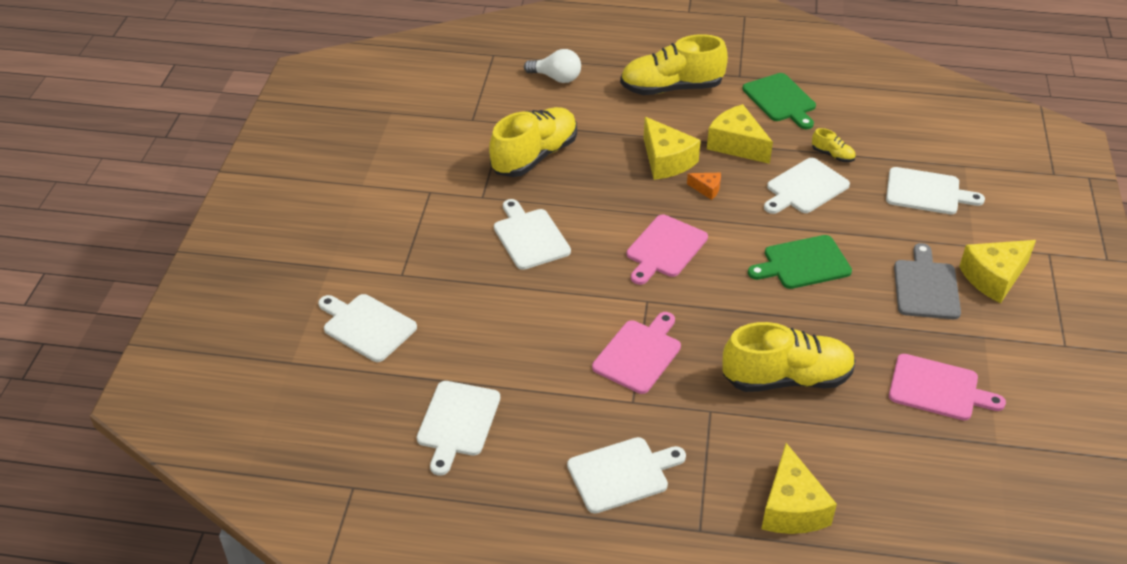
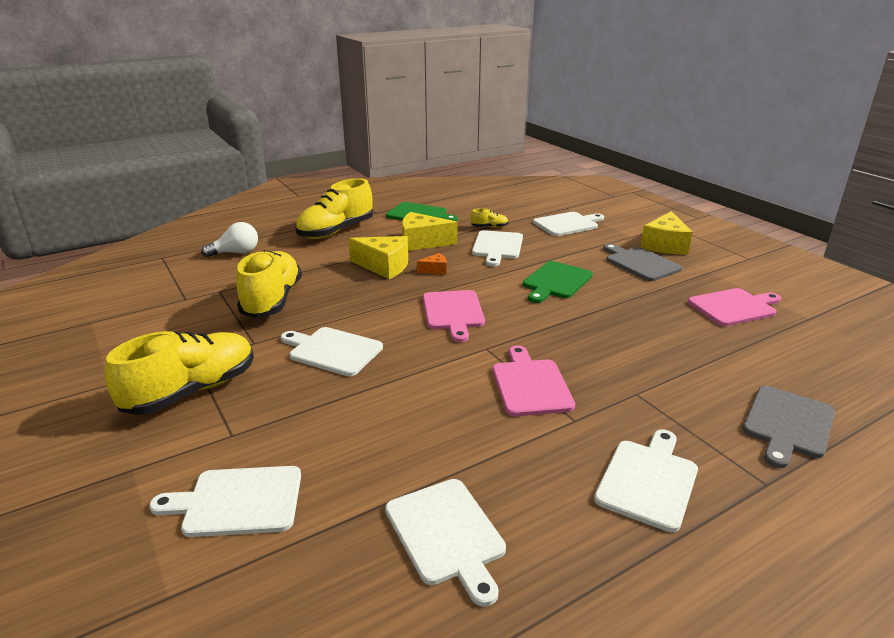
camera: 40 degrees left, 15 degrees down
(786, 378) = (649, 346): yellow shoe -> yellow shoe (192, 391)
(791, 508) = (788, 424): yellow cheese -> grey cutting board

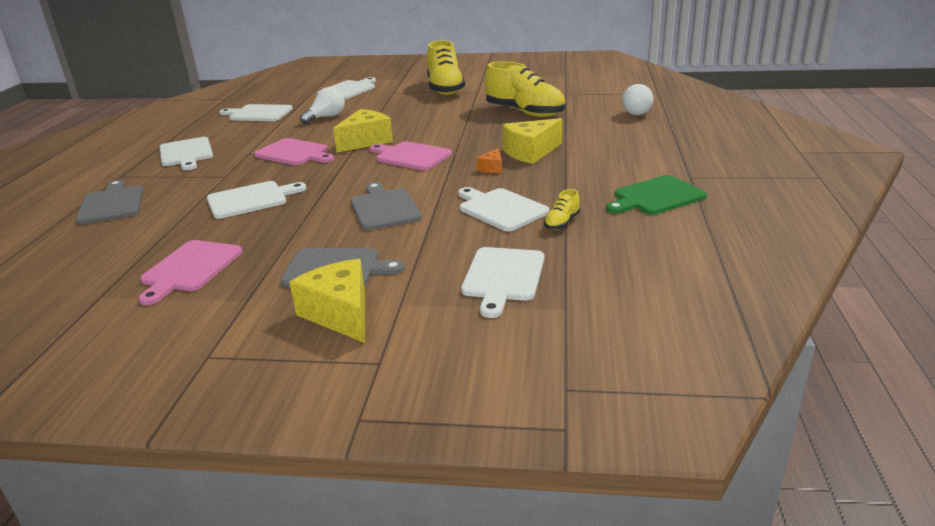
camera: 130 degrees right, 0 degrees up
(332, 351) = (428, 117): white cutting board -> white cutting board (251, 199)
(336, 231) = (647, 150): yellow shoe -> none
(397, 436) = (326, 117): none -> white light bulb
(422, 242) = (564, 178): yellow cheese -> yellow cheese (365, 141)
(556, 281) = (384, 208): green cutting board -> grey cutting board

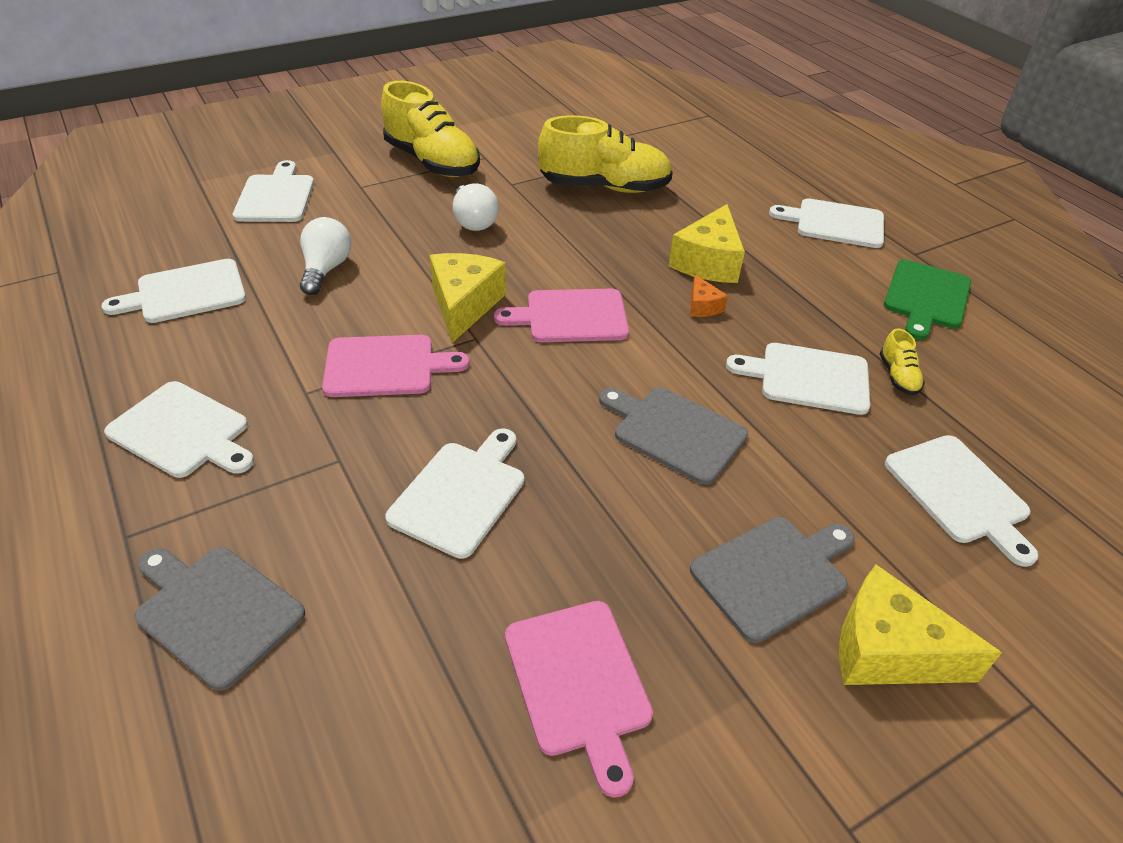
camera: 40 degrees left, 15 degrees up
(637, 112) = (730, 155): white light bulb -> white light bulb (473, 221)
(654, 153) = (835, 223): none -> white cutting board

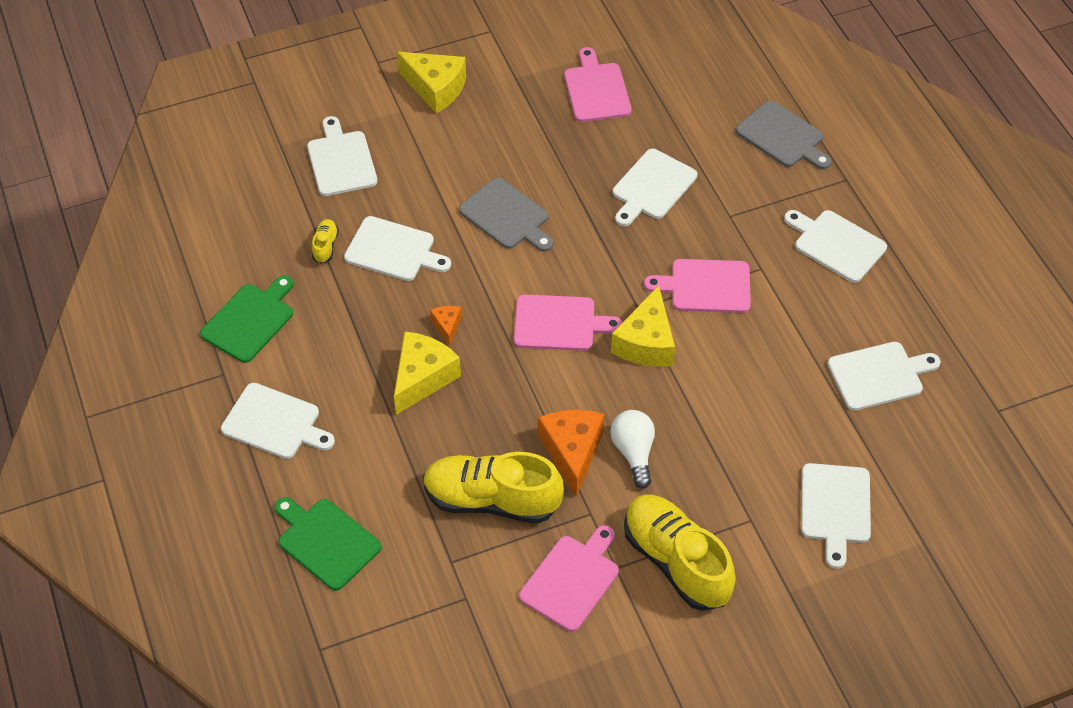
camera: 170 degrees left, 10 degrees up
(326, 269) = (766, 394): white light bulb -> none
(522, 150) = (572, 579): none -> pink cutting board
(536, 219) = (572, 452): none -> orange cheese
(737, 160) = (326, 542): none -> green cutting board
(773, 574) = (479, 127): grey cutting board -> none

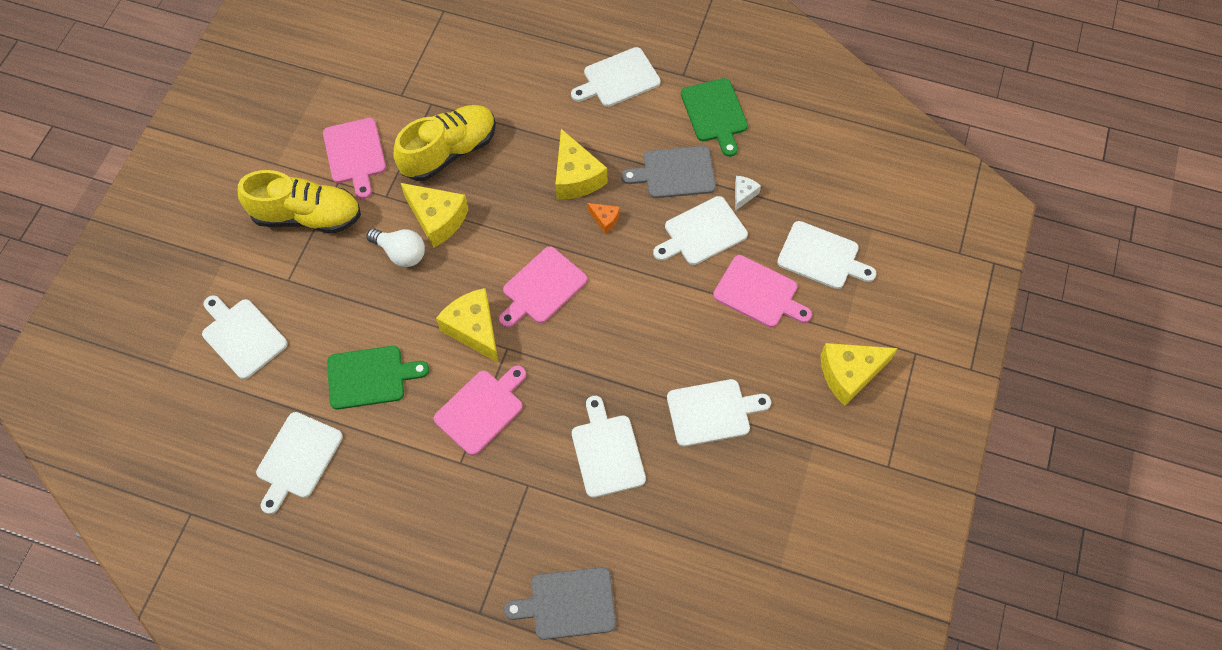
camera: 130 degrees right, 10 degrees up
(325, 246) = (743, 194): yellow shoe -> white cheese
(326, 542) = (507, 53): green cutting board -> green cutting board (370, 377)
(506, 216) = (669, 327): grey cutting board -> grey cutting board (675, 173)
(572, 452) = (437, 219): orange cheese -> yellow cheese
(596, 90) = (747, 496): pink cutting board -> pink cutting board (759, 293)
(836, 244) = (428, 540): white cutting board -> white cutting board (712, 412)

